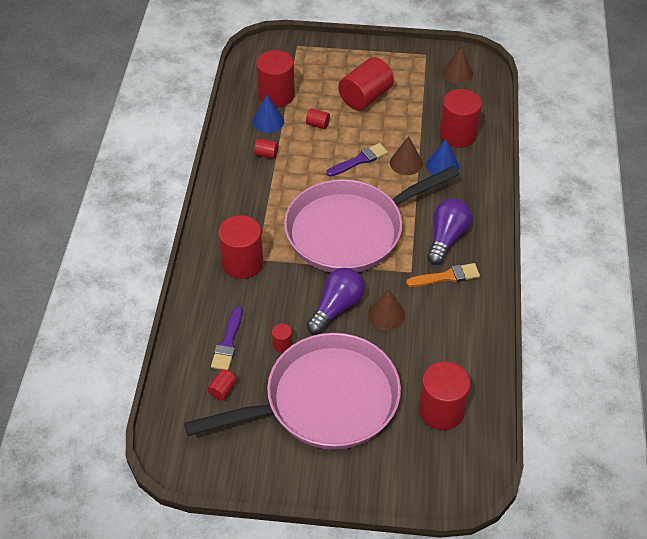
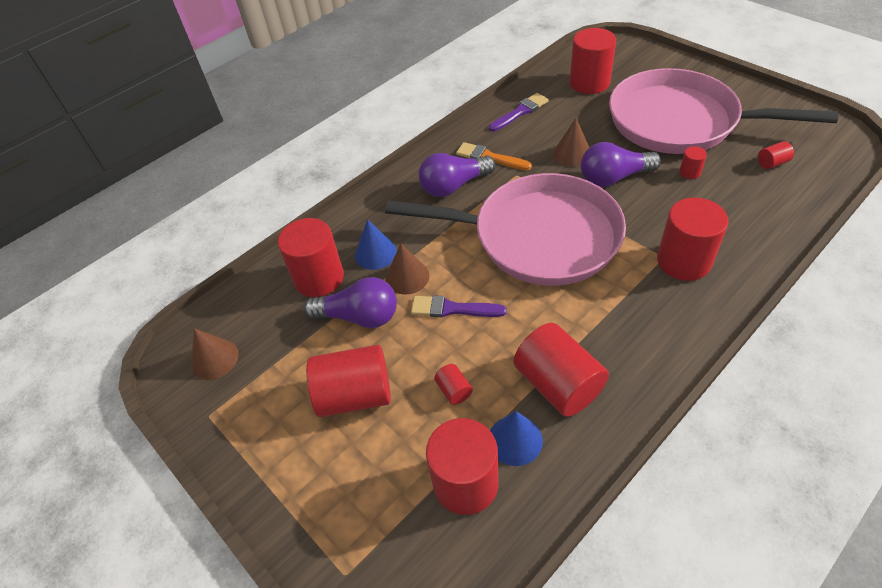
camera: 135 degrees left, 0 degrees up
(228, 342) = (745, 196): purple brush -> purple brush (520, 112)
(266, 154) = (558, 384): red cylinder -> red cylinder, size x2.26
(407, 129) = (359, 317): none -> purple light bulb

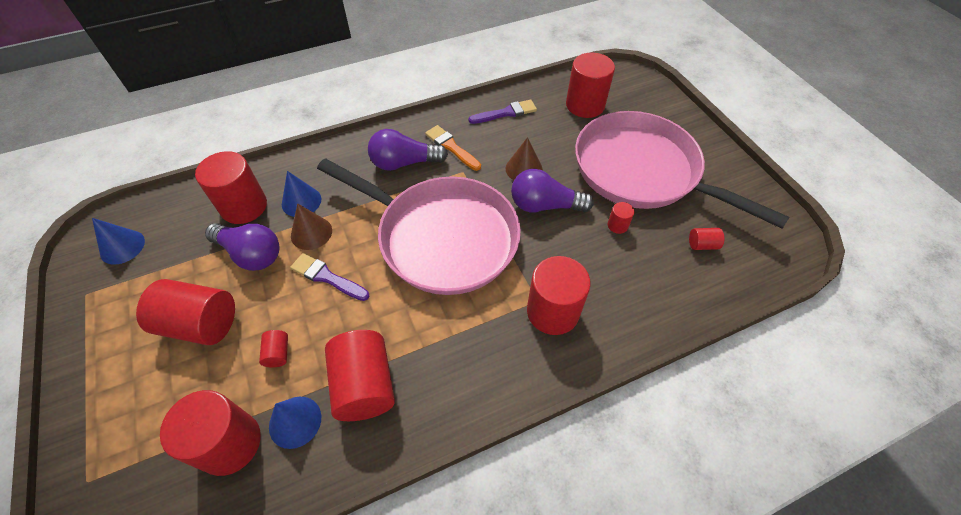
camera: 15 degrees right, 5 degrees up
(214, 359) = (122, 247): brown cone -> blue cone

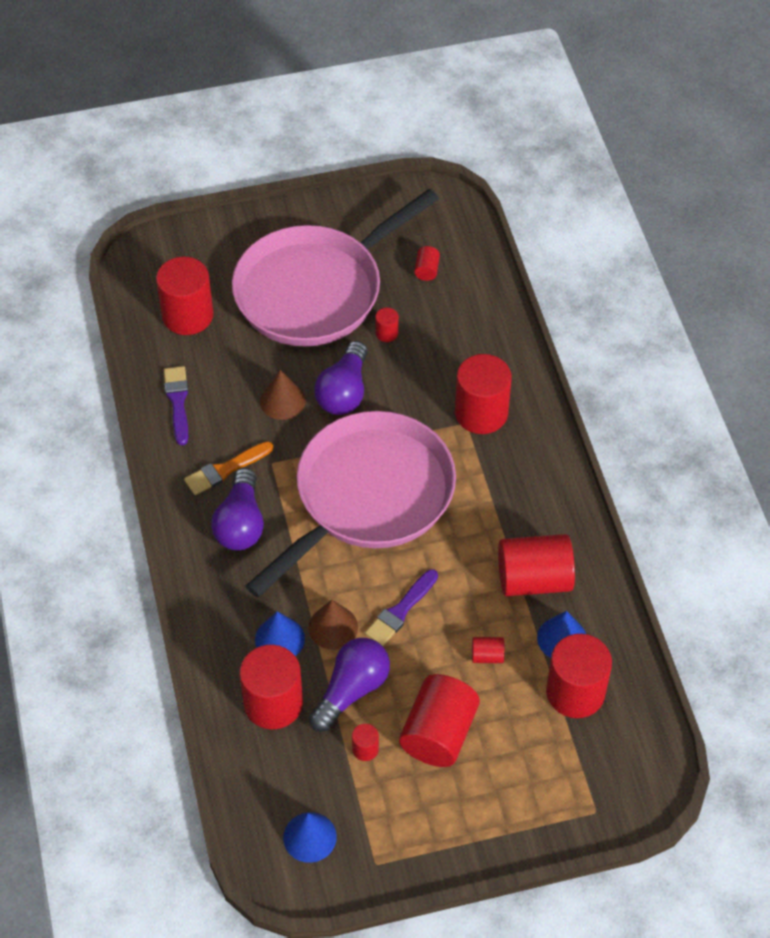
camera: 80 degrees left, 0 degrees up
(194, 271) = (365, 749): none -> red cylinder

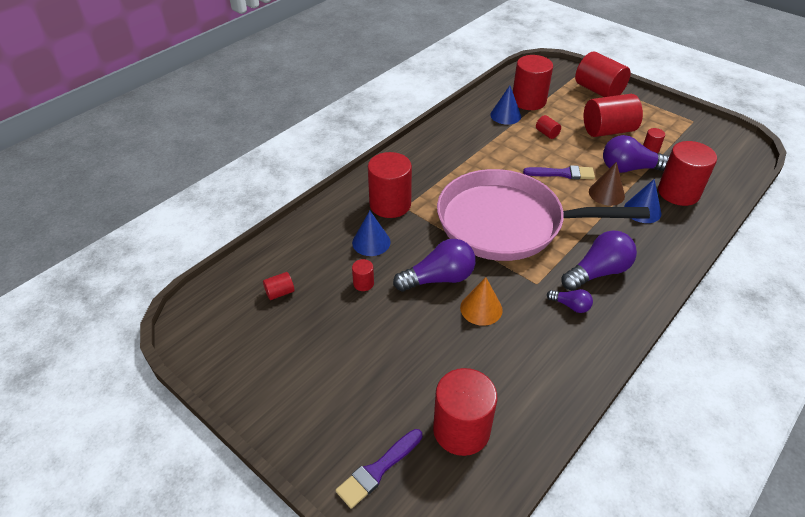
camera: 125 degrees left, 10 degrees down
(177, 401) = (549, 375): purple brush -> purple brush (378, 470)
(225, 470) = (570, 305): orange brush -> purple light bulb
(282, 401) = (481, 308): brown cone -> orange cone
(309, 837) = (716, 145): blue cone -> blue cone (371, 242)
(314, 290) = (356, 352): pink pan -> none
(534, 579) = (483, 137): red cylinder -> red cylinder (598, 90)

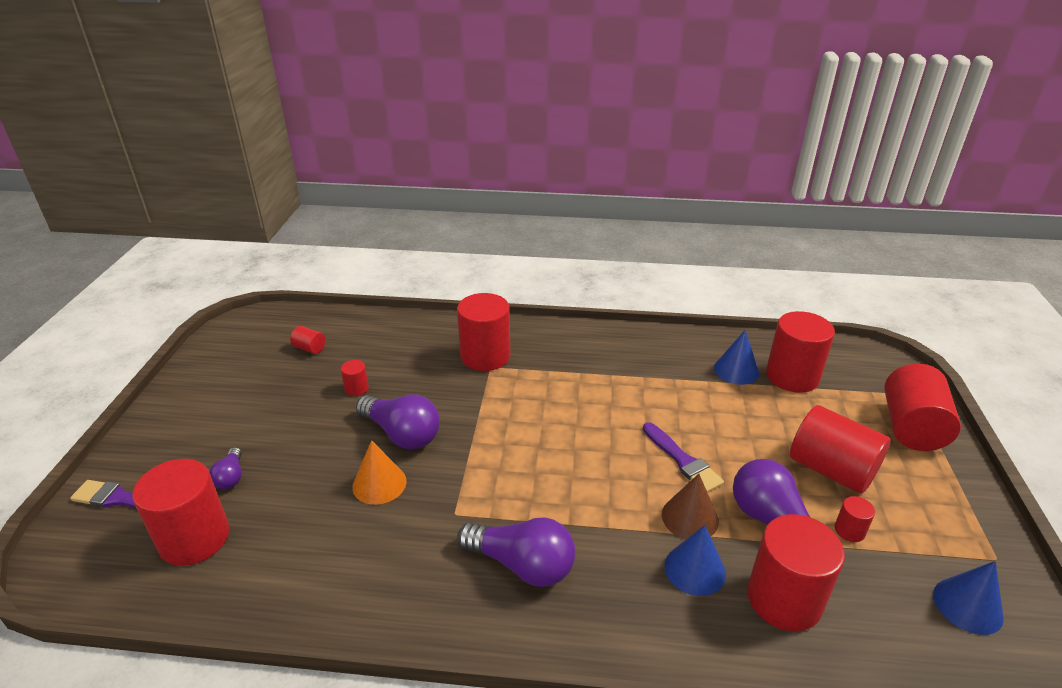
camera: 55 degrees right, 10 degrees down
(371, 242) = (418, 368): blue cone -> blue cone (967, 605)
(506, 223) = (537, 448): pink pan -> none
(547, 133) = (746, 416): red cylinder -> none
(570, 305) = (439, 560): purple light bulb -> purple light bulb (231, 477)

